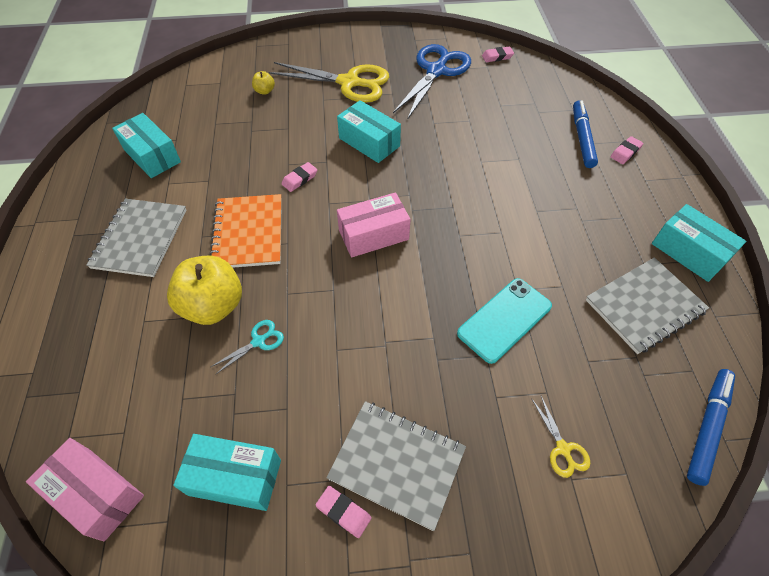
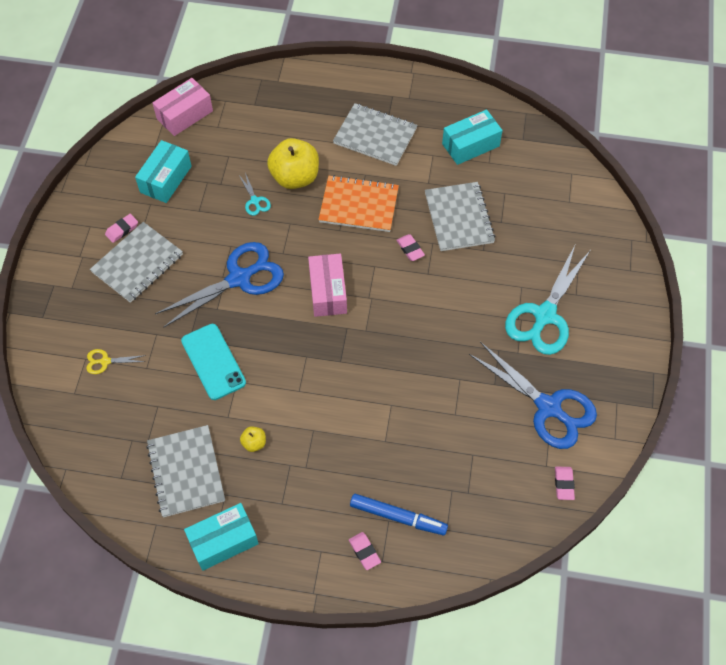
camera: 105 degrees right, 5 degrees up
(252, 150) = (459, 218): none -> grey notebook
(264, 91) = (546, 238): yellow apple -> yellow apple (254, 443)
(349, 83) = (544, 315): yellow scissors -> turquoise scissors
(369, 142) = (445, 314): turquoise box -> none
(383, 325) = (239, 278): none -> blue scissors
(707, 427) = (78, 462): blue marker -> none

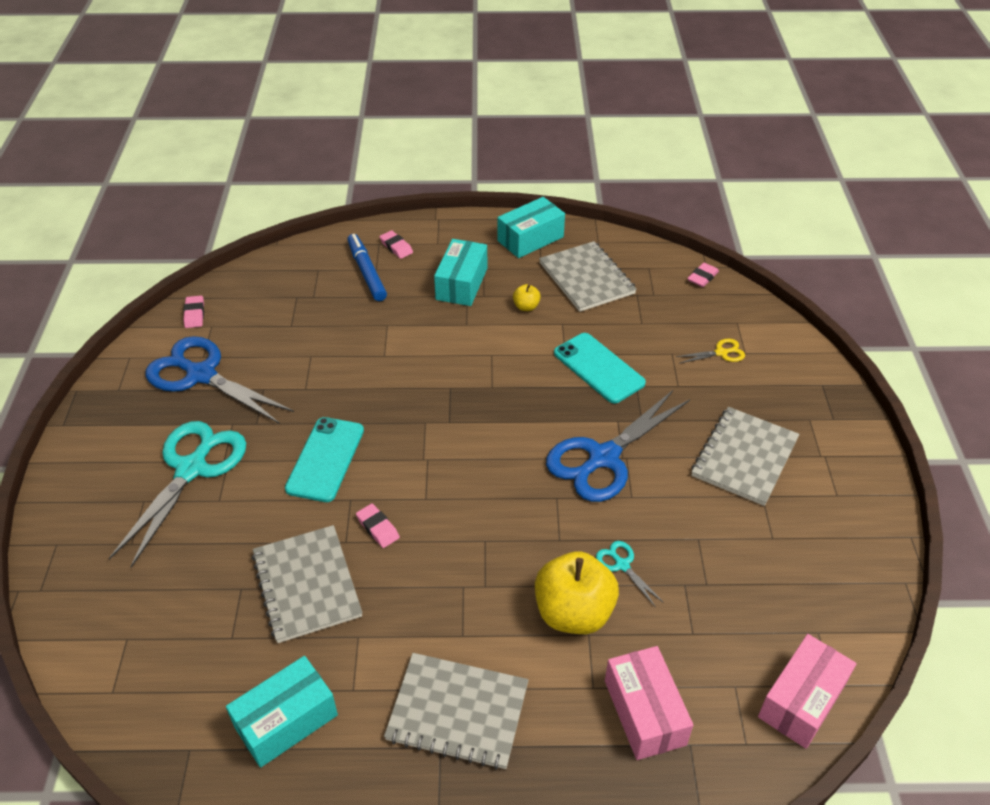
camera: 170 degrees right, 15 degrees down
(122, 230) = (790, 496): pink eraser -> pink eraser (702, 277)
(165, 179) = (771, 579): turquoise box -> turquoise box (462, 284)
(328, 292) = (482, 458): pink box -> pink box (644, 712)
(359, 205) = (463, 582): orange notebook -> none
(398, 517) = (367, 272): blue marker -> blue marker turned 60 degrees clockwise
(444, 309) = (325, 459): none -> turquoise phone

